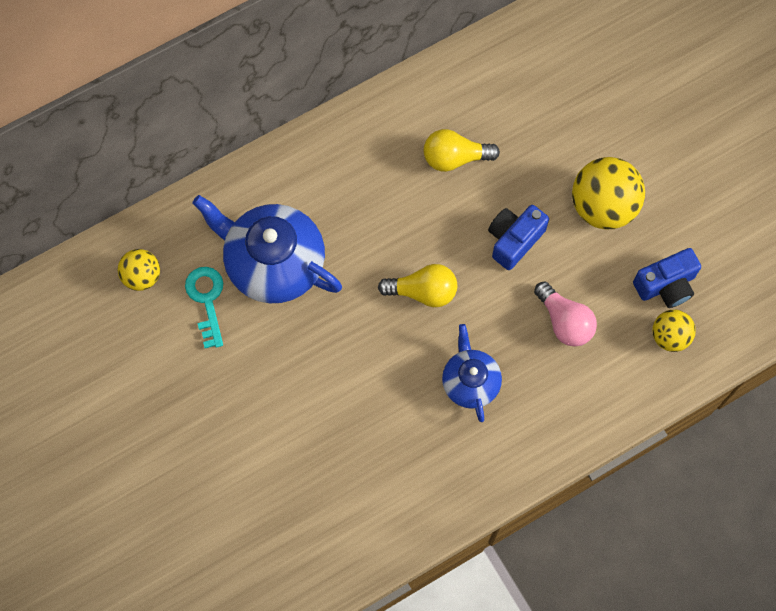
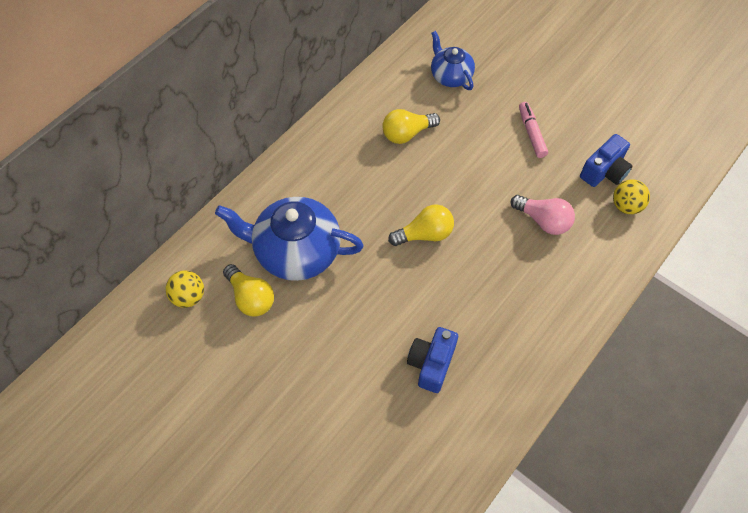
camera: 20 degrees left, 10 degrees down
(206, 300) = (251, 297): turquoise key -> yellow light bulb
(470, 382) = (492, 289): blue teapot -> blue teapot (450, 76)
(514, 240) = (477, 176): blue camera -> blue camera (431, 364)
(603, 206) = (531, 133): yellow ball -> pink marker

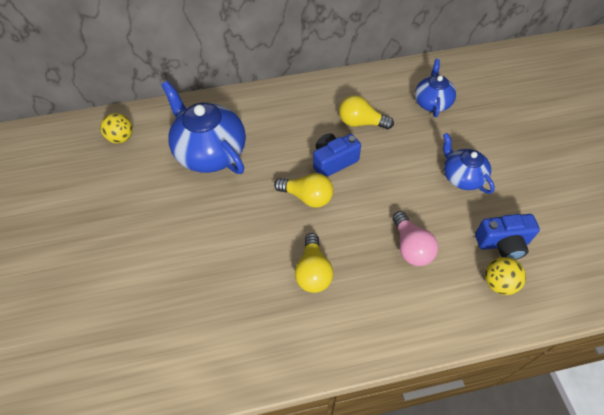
camera: 40 degrees right, 5 degrees down
(251, 297) = (154, 162): yellow light bulb -> yellow light bulb (313, 271)
(431, 364) = (221, 290): blue camera -> blue camera (333, 161)
(531, 133) = (462, 177): pink marker -> blue teapot

